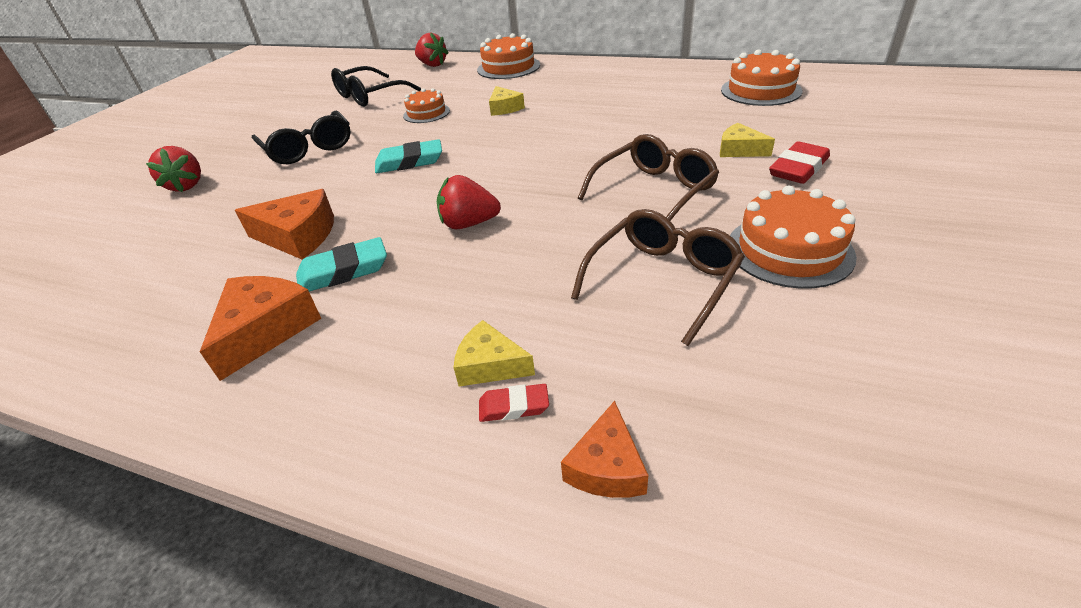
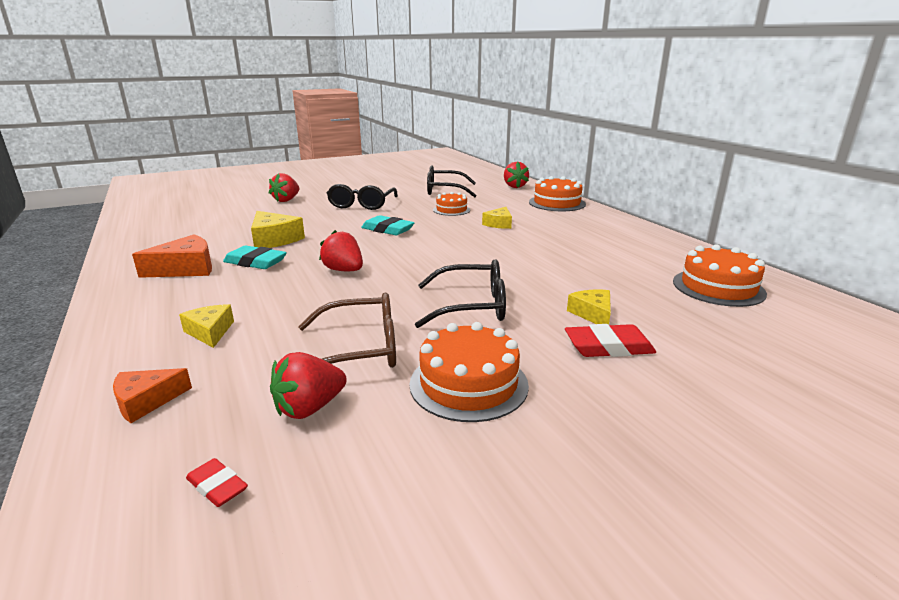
camera: 40 degrees right, 15 degrees down
(298, 236) = (274, 239): orange cheese -> yellow cheese
(514, 406) = (178, 353): red eraser -> red eraser (217, 486)
(654, 191) = (471, 306): brown glasses -> black glasses
(743, 351) = (309, 408): none -> red strawberry

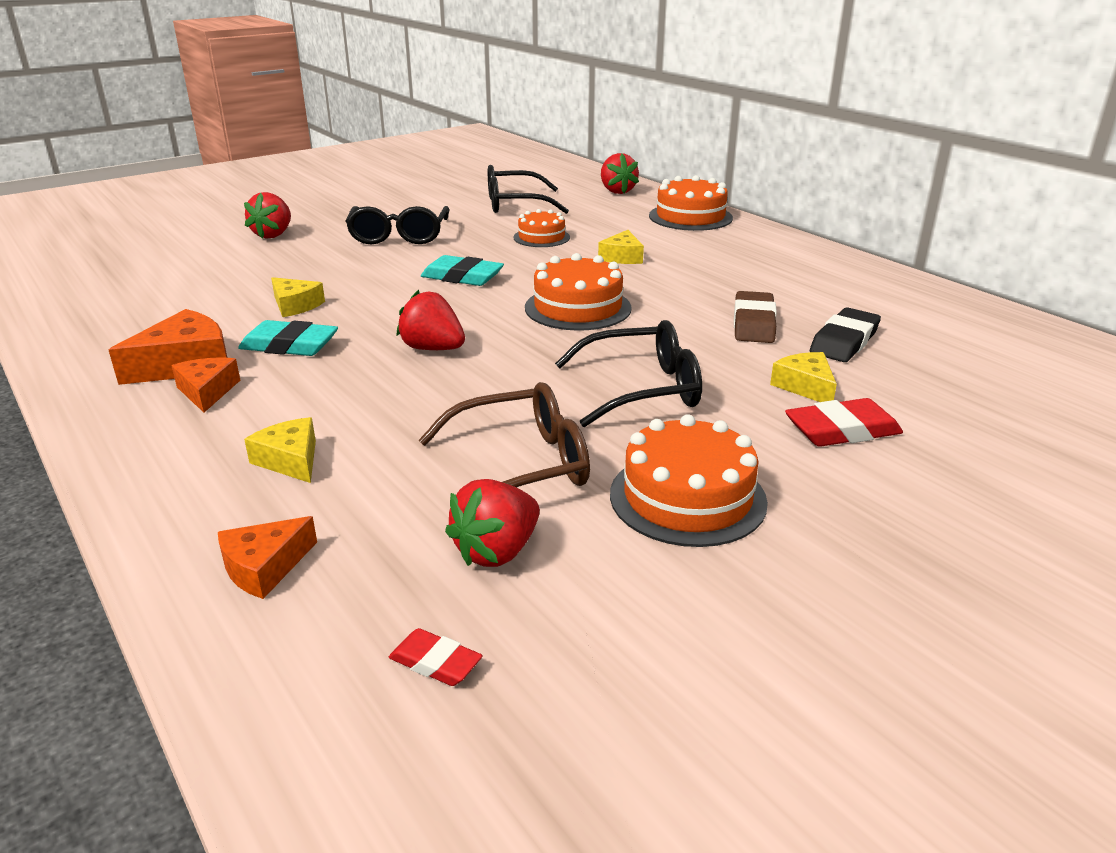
camera: 10 degrees left, 5 degrees up
(187, 285) = (207, 391): none -> orange cheese
(274, 239) = (295, 305): yellow cheese -> yellow cheese, size x0.63
(572, 270) = (754, 323): none -> brown eraser
(634, 286) = (844, 341): none -> black eraser
(718, 287) = (949, 335): orange cake -> orange cake (578, 308)

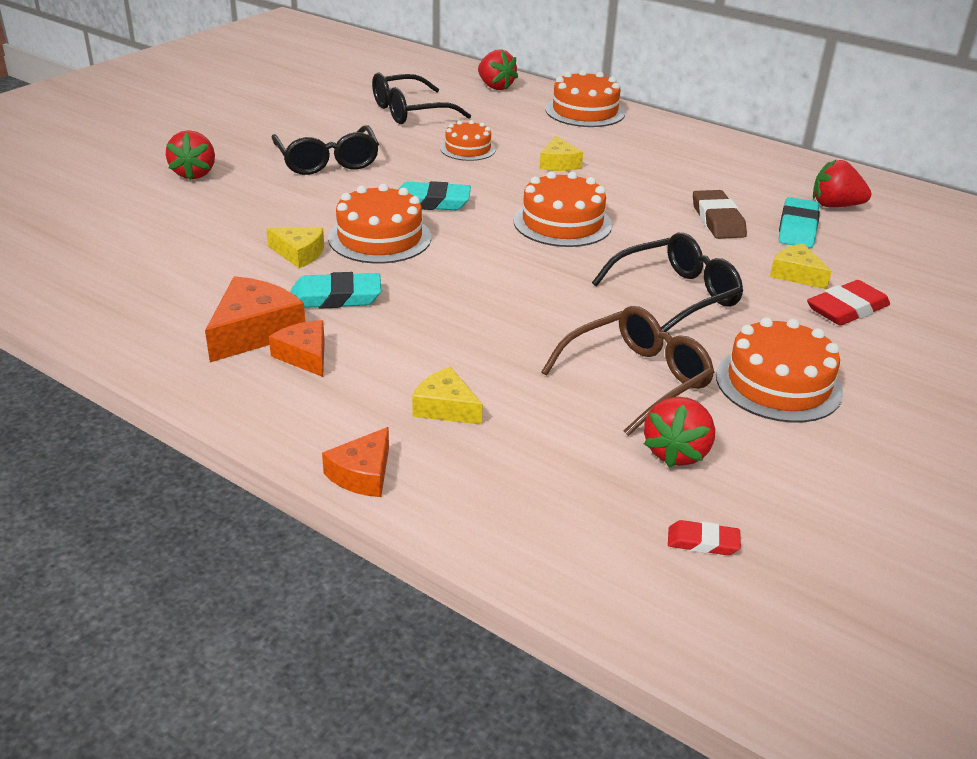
camera: 20 degrees left, 5 degrees up
(264, 567) = (512, 500): orange cheese -> orange cheese (362, 474)
(383, 301) = (380, 238): none -> orange cake
(433, 349) = (471, 282): red strawberry -> red strawberry (835, 206)
(844, 341) = (797, 228): black eraser -> turquoise eraser

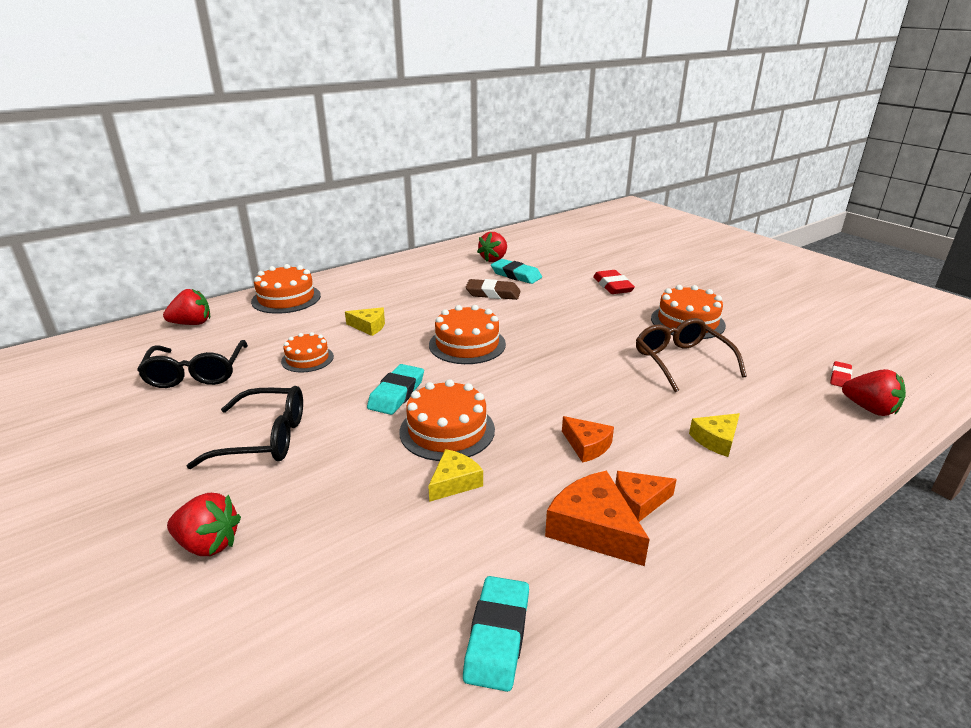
camera: 70 degrees left, 5 degrees down
(336, 297) = (545, 470): turquoise eraser -> turquoise eraser (497, 636)
(362, 474) = (804, 492): orange cheese -> orange cheese (587, 445)
(676, 296) = (585, 327): black glasses -> none
(676, 452) = (758, 366): red strawberry -> red strawberry (870, 409)
(796, 274) = (570, 288): yellow cheese -> none

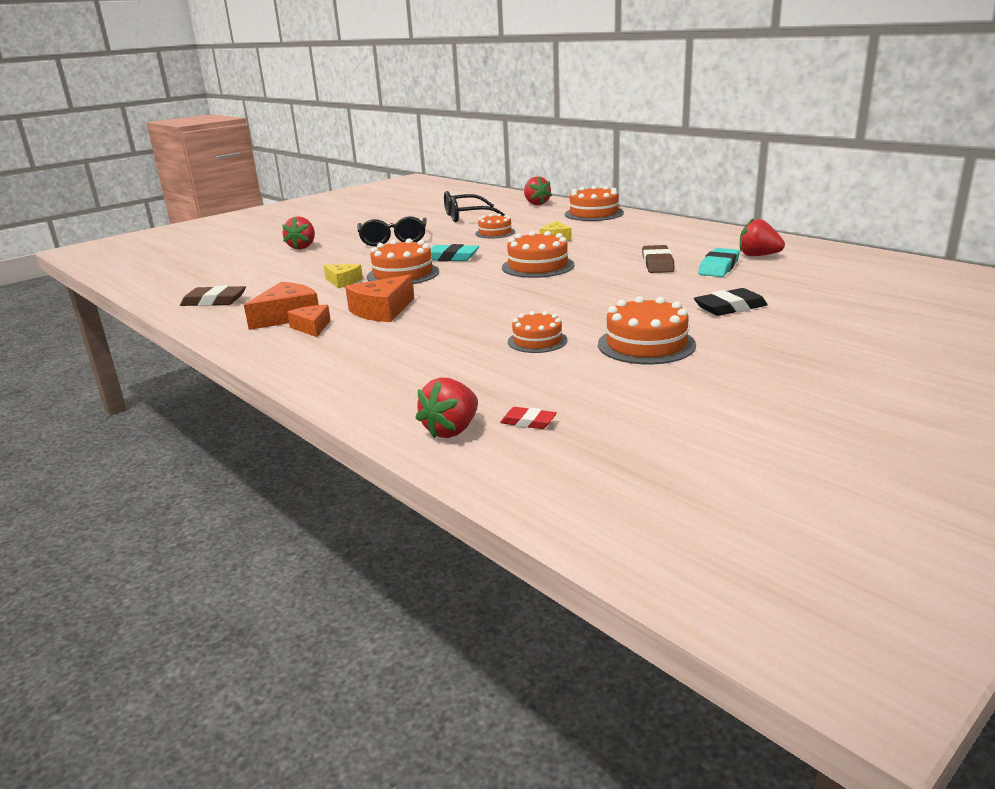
camera: 85 degrees right, 5 degrees down
(497, 636) = (214, 301): turquoise eraser -> brown eraser
(587, 445) = (382, 311): orange cheese -> orange cheese, size x1.58
(612, 286) = (730, 307): red eraser -> black eraser
(681, 361) = (537, 341): brown glasses -> orange cake
(716, 440) = (389, 352): yellow cheese -> none

